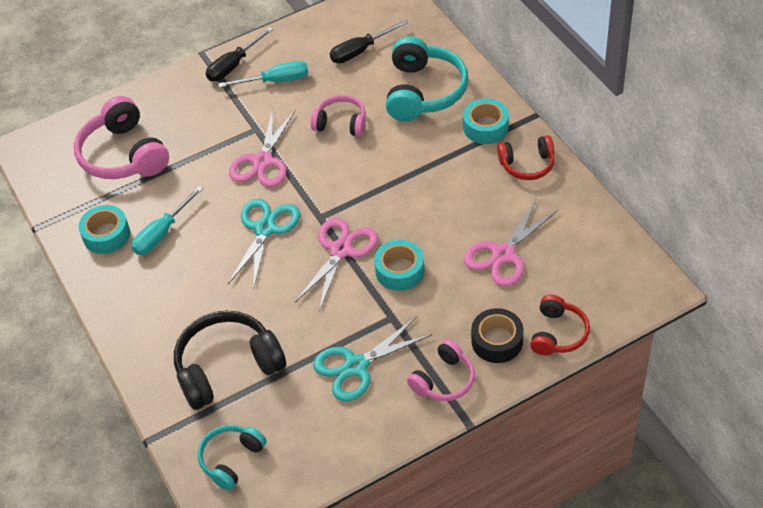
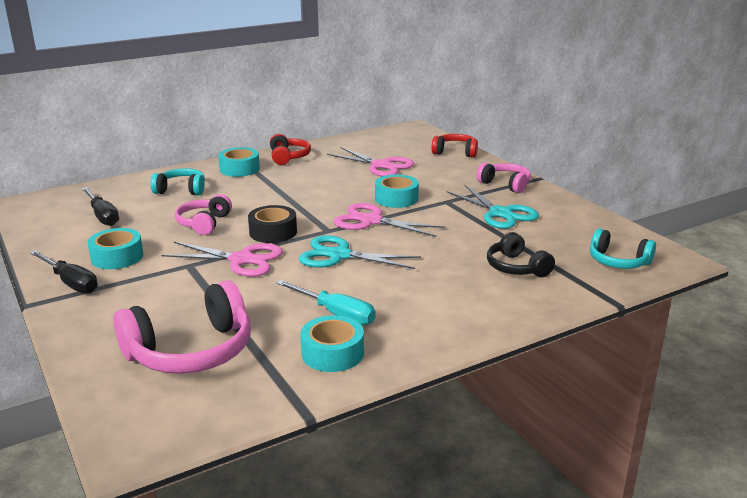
camera: 95 degrees left, 25 degrees down
(227, 367) = (516, 267): black headphones -> black headphones, size x0.59
(275, 81) = (117, 257): turquoise screwdriver -> turquoise tape
(424, 91) = (181, 190): turquoise headphones -> turquoise headphones, size x0.59
(497, 341) = (465, 169): black tape -> black tape (273, 232)

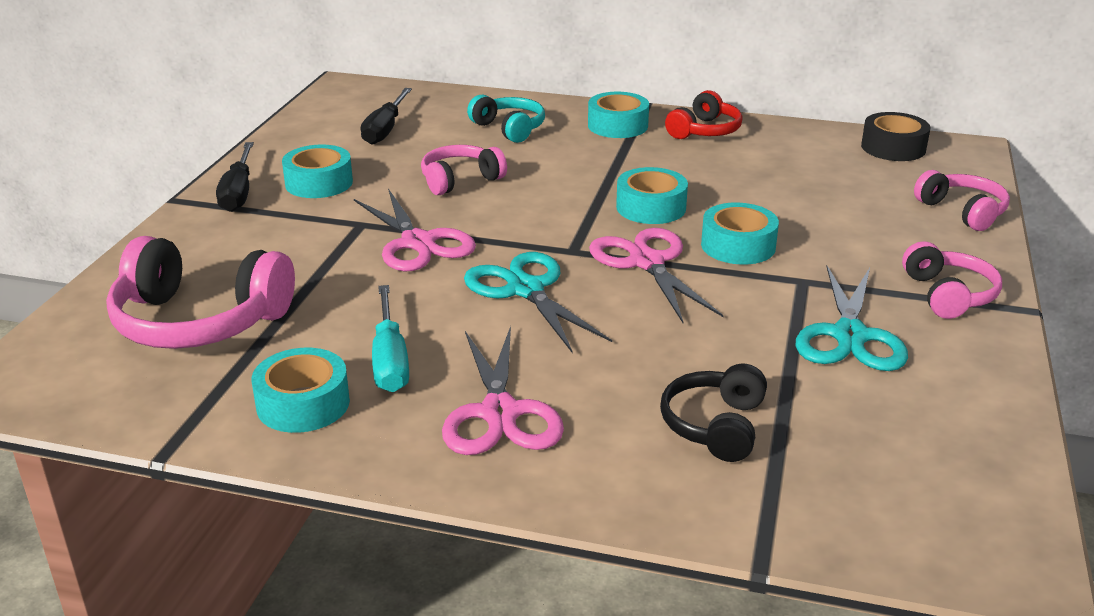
camera: 45 degrees right, 5 degrees up
(273, 232) = (509, 224): black tape -> black tape (893, 148)
(328, 198) = (651, 207): none -> turquoise tape
(381, 165) = (807, 189): pink scissors -> pink scissors (500, 413)
(455, 152) = (962, 211): red headphones -> pink headphones
(618, 261) = (896, 507): turquoise headphones -> none

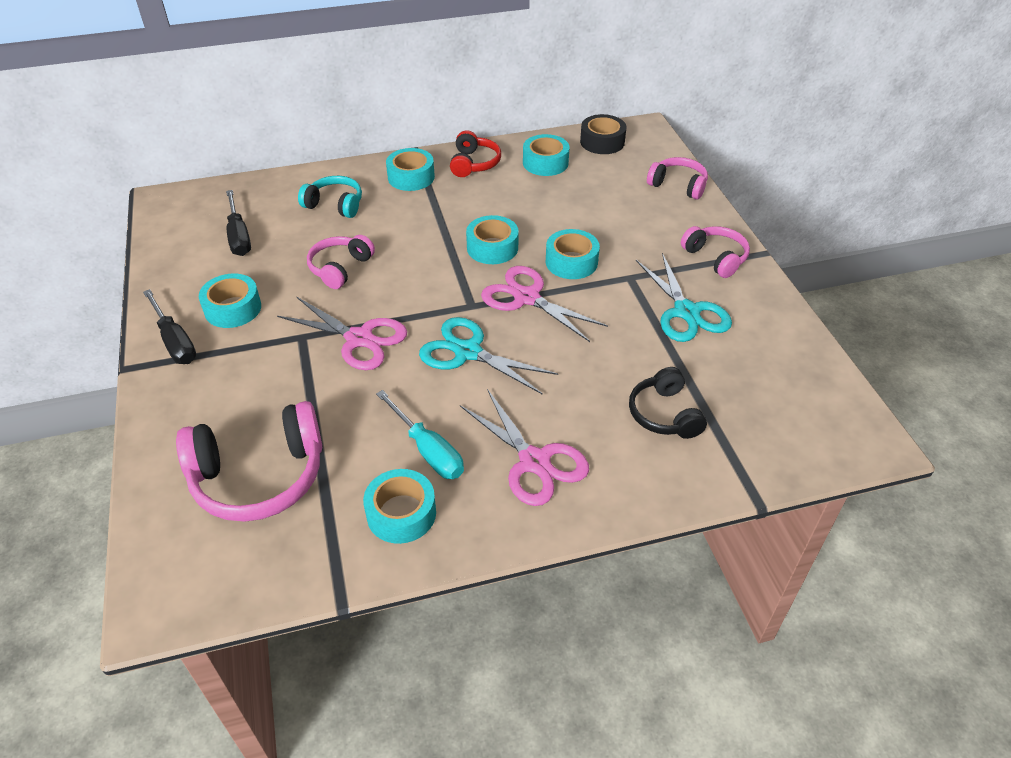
camera: 30 degrees left, 15 degrees up
(796, 150) = (545, 163): none -> turquoise tape

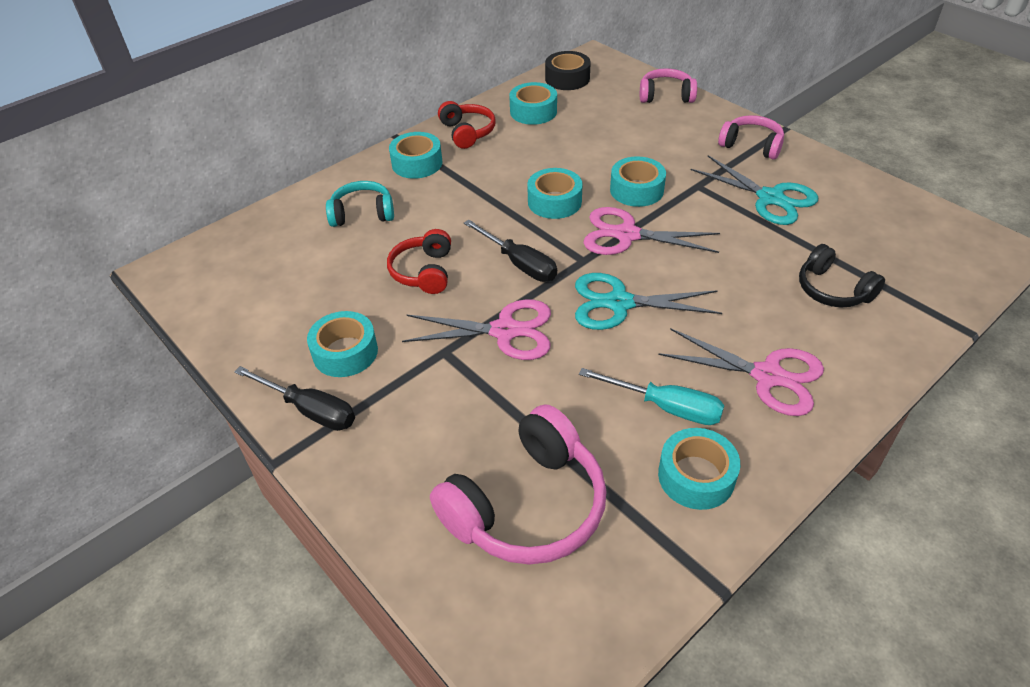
camera: 25 degrees left, 0 degrees up
(239, 236) = (285, 278): black screwdriver -> black screwdriver (519, 263)
(340, 268) = (423, 272): pink headphones -> red headphones

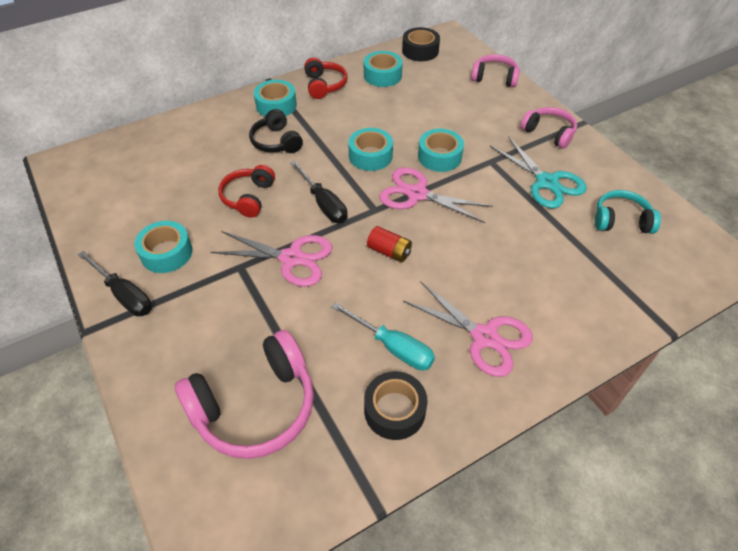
camera: 10 degrees right, 5 degrees up
(362, 213) = (220, 141): turquoise headphones -> turquoise headphones (621, 220)
(619, 303) = (389, 251): turquoise scissors -> red battery
(696, 476) = (394, 410): turquoise tape -> black tape
(832, 290) = (567, 272): black headphones -> black headphones (276, 142)

